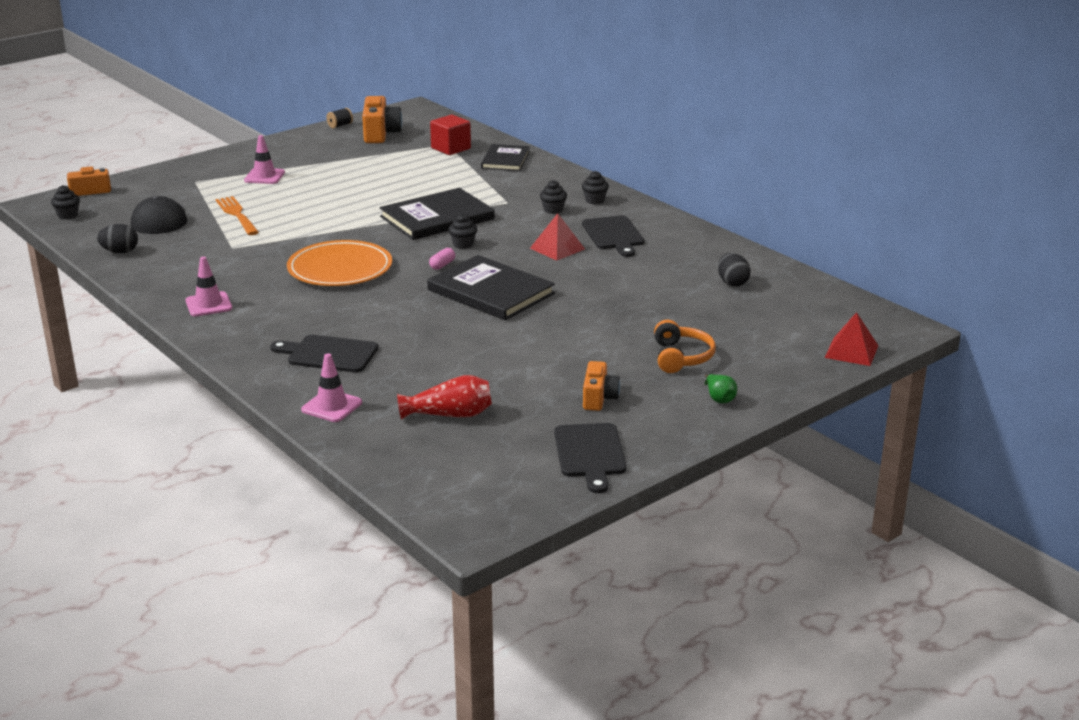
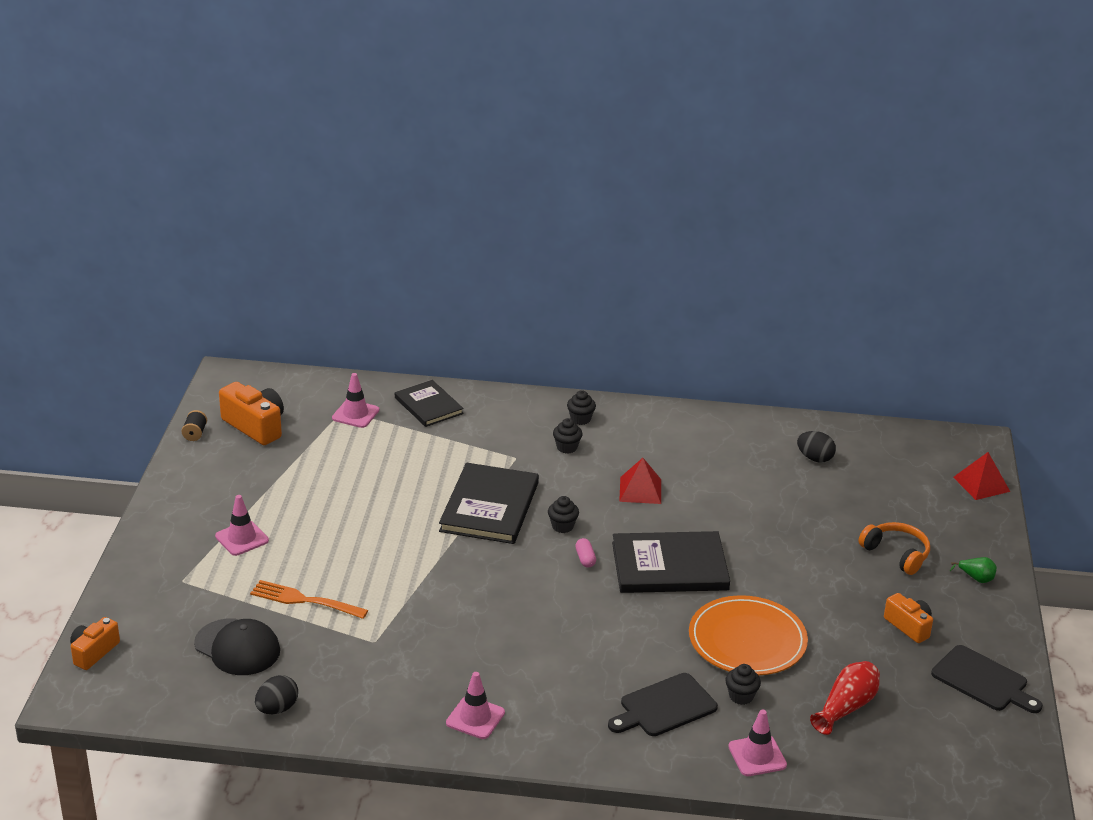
camera: 45 degrees left, 5 degrees up
(68, 215) = (132, 696): black cupcake -> black cupcake (741, 696)
(340, 268) = (511, 611): orange plate -> orange plate (747, 640)
(451, 148) = (355, 414): red cube -> pink traffic cone
(613, 235) = (656, 451): black cutting board -> none

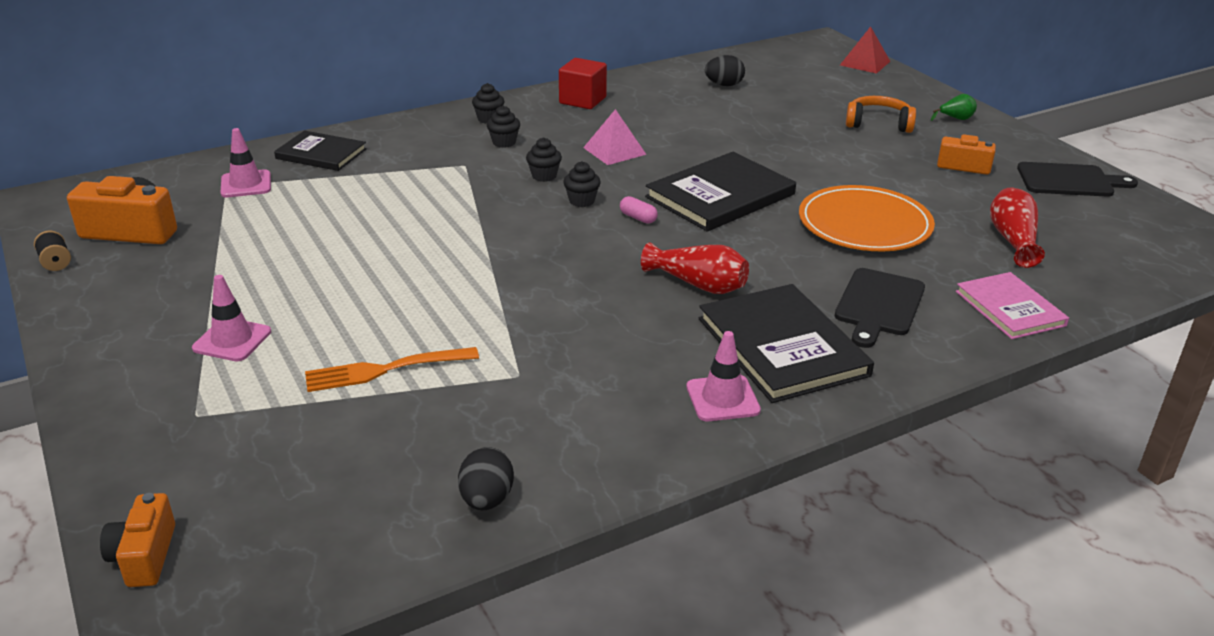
camera: 35 degrees left, 0 degrees up
(237, 647) = (355, 455): black cap -> none
(489, 507) = (489, 211): black book -> black book (782, 346)
(561, 631) = (698, 284): none -> red vase
(640, 490) = (614, 151): red pyramid -> pink pyramid
(675, 428) = (582, 100): none -> red cube
(741, 696) = (925, 268): black cupcake -> black cupcake (544, 176)
(757, 756) = (1010, 308): pink traffic cone -> pink book

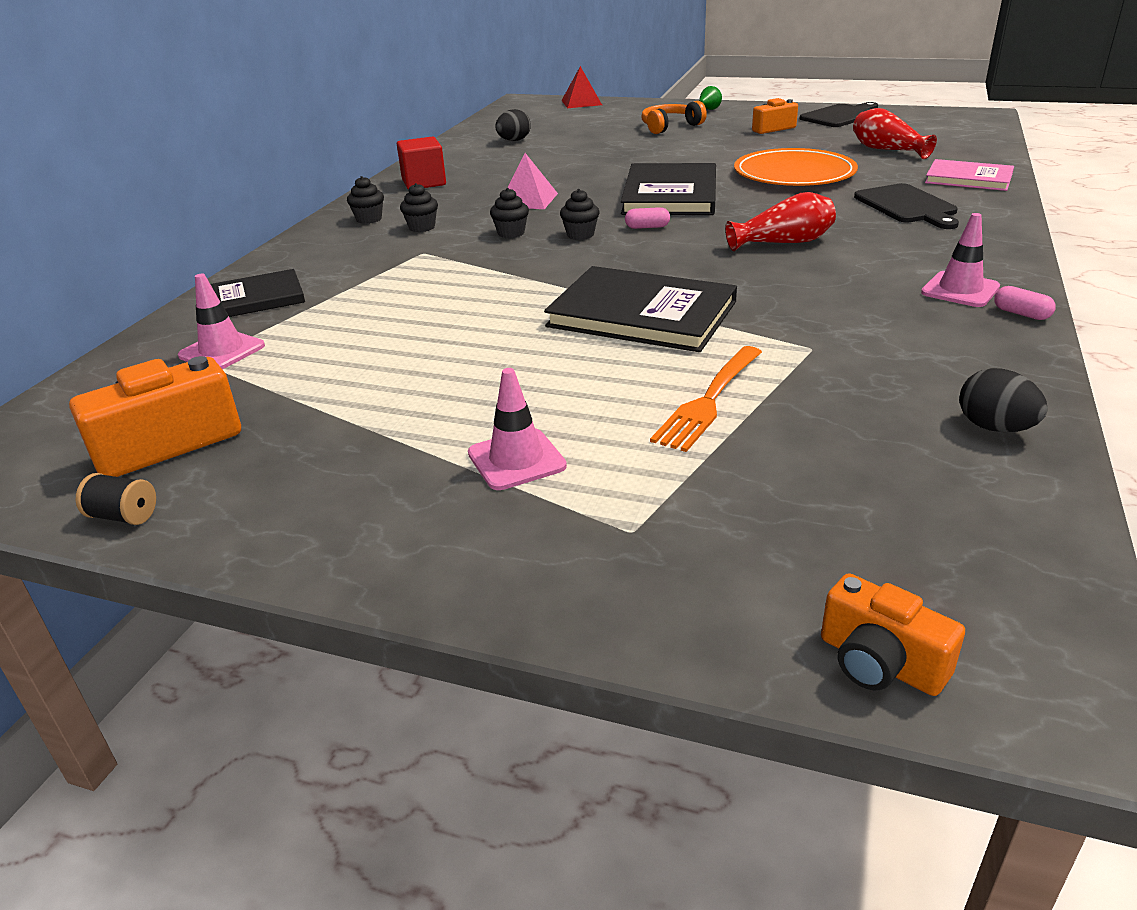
camera: 40 degrees left, 0 degrees up
(715, 444) = (1021, 314): none -> pink capsule
(782, 346) = (916, 249): black book -> black book (642, 314)

